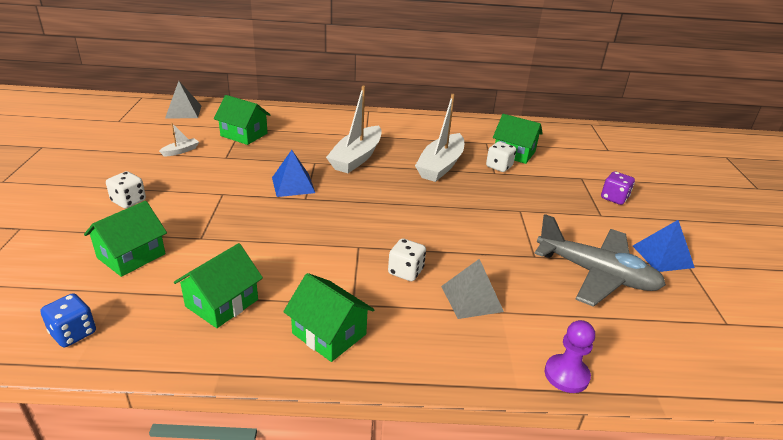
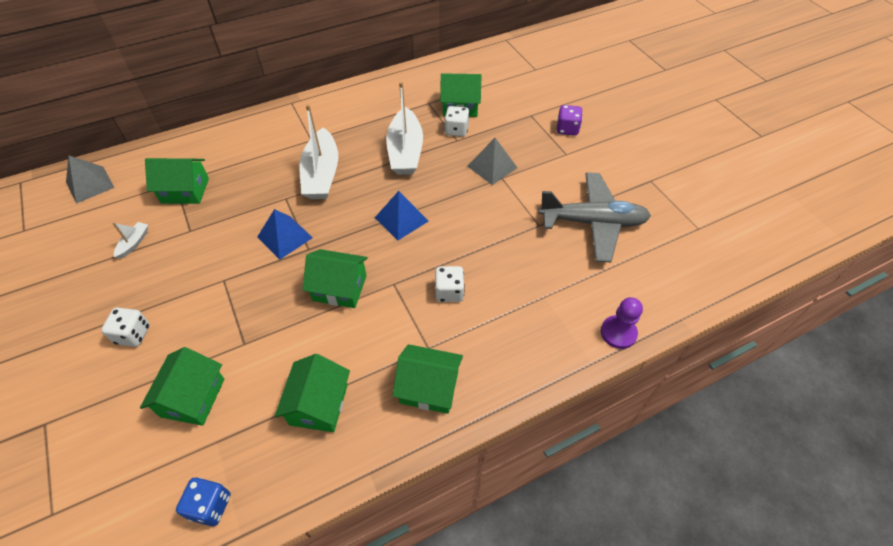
camera: 25 degrees left, 20 degrees up
(309, 232) = (340, 288): none -> green house
(471, 298) = (516, 294): grey pyramid -> grey pyramid (492, 167)
(662, 256) = (630, 180): blue pyramid -> blue pyramid (401, 219)

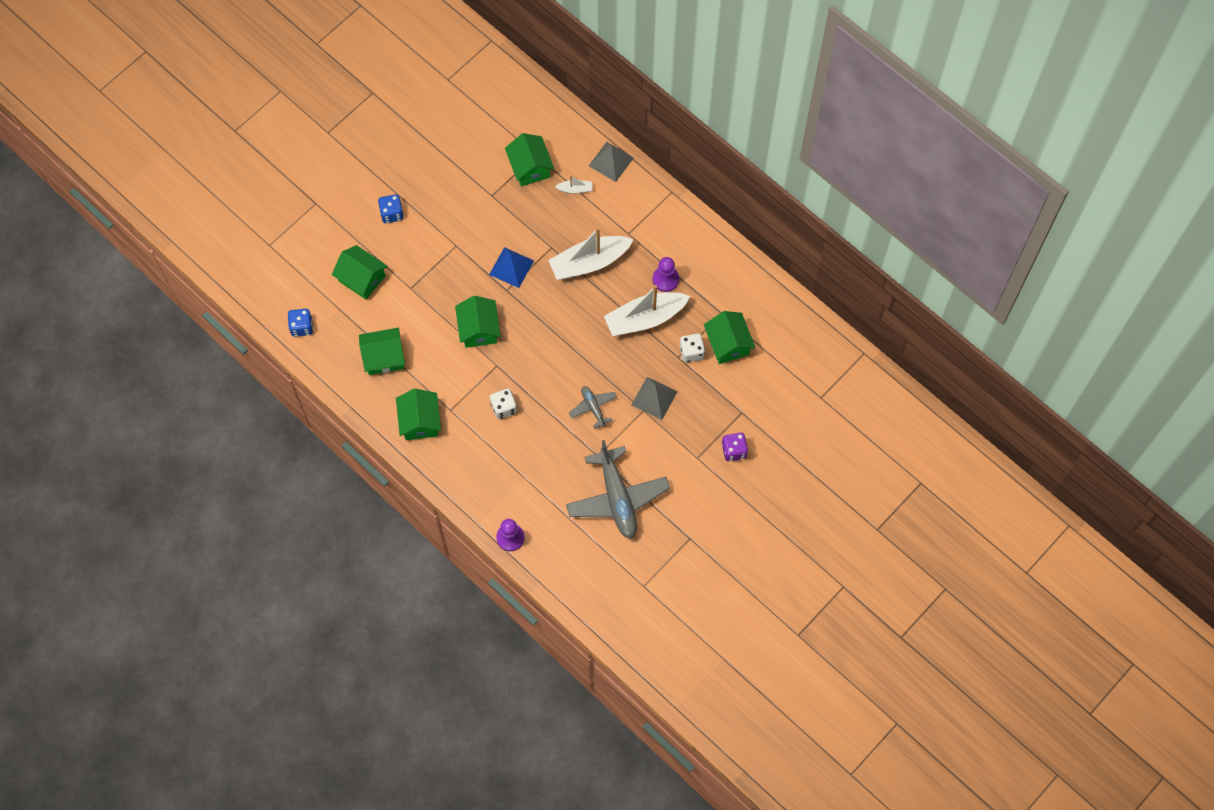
camera: 70 degrees right, 15 degrees up
(90, 184) = (509, 93): grey pyramid -> grey pyramid (611, 161)
(133, 334) = (392, 213): white dice -> blue dice
(134, 243) = (465, 164): white boat -> white boat (575, 189)
(193, 397) = (362, 278): green house -> green house turned 45 degrees clockwise
(374, 128) = (665, 279): none -> purple pawn
(401, 219) = (563, 346): blue pyramid -> none
(483, 214) = (593, 407): none -> grey plane

